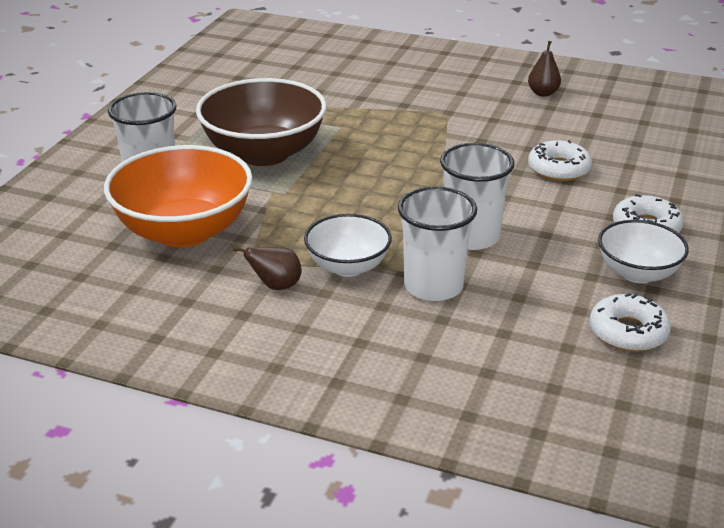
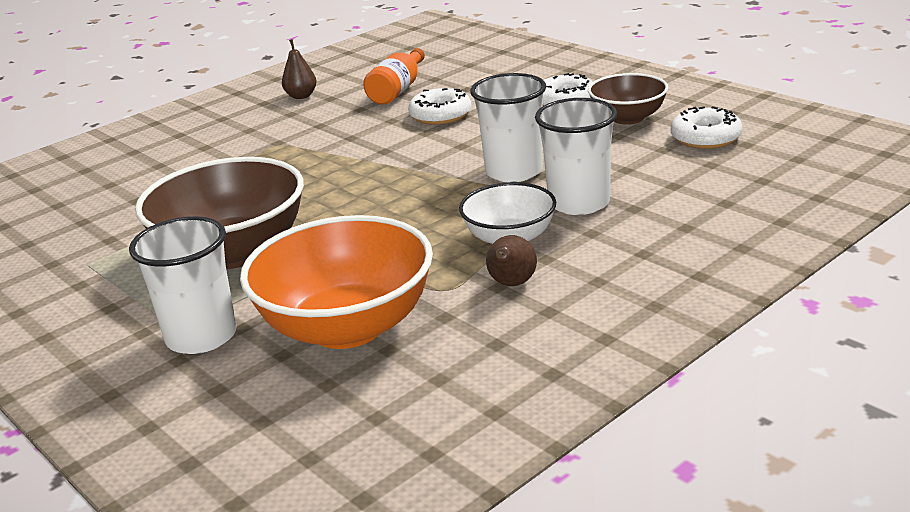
camera: 60 degrees left, 5 degrees down
(594, 133) = (397, 90): none -> orange bottle
(637, 273) = (628, 118): white bowl -> brown bowl

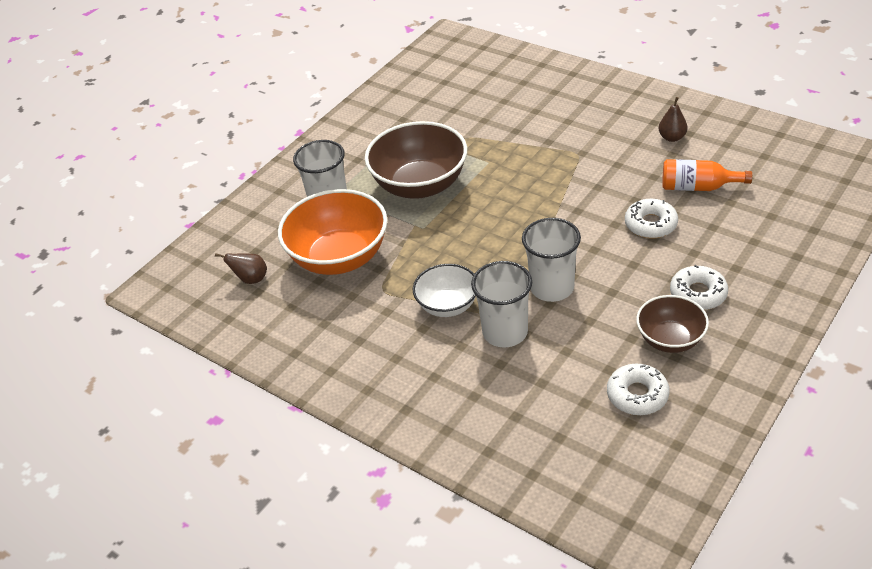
camera: 80 degrees right, 15 degrees up
(511, 284) = (390, 317): brown pear -> brown pear (251, 279)

